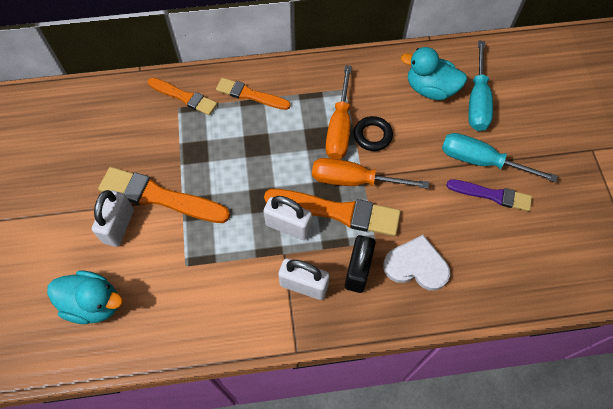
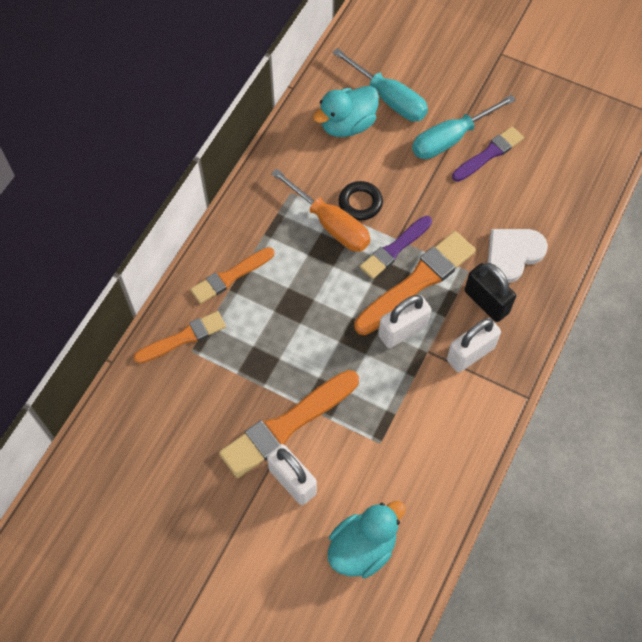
camera: 55 degrees left, 0 degrees up
(353, 180) = (395, 249): orange screwdriver -> purple brush

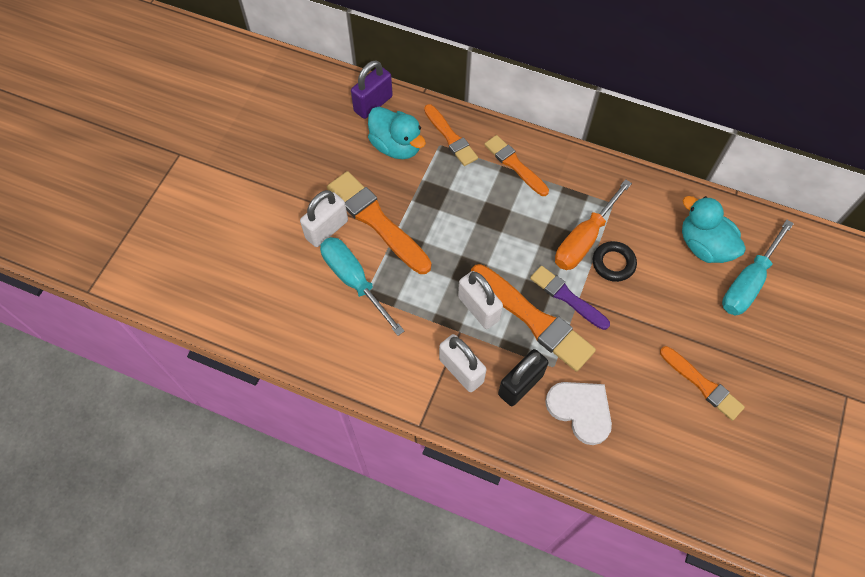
camera: 85 degrees right, 0 degrees up
(119, 420) = (373, 104): none -> purple padlock
(362, 548) = (269, 287): turquoise duck -> turquoise duck (396, 146)
(450, 139) = (711, 344): turquoise screwdriver -> turquoise screwdriver (353, 280)
(489, 154) = (702, 384): purple brush -> orange brush

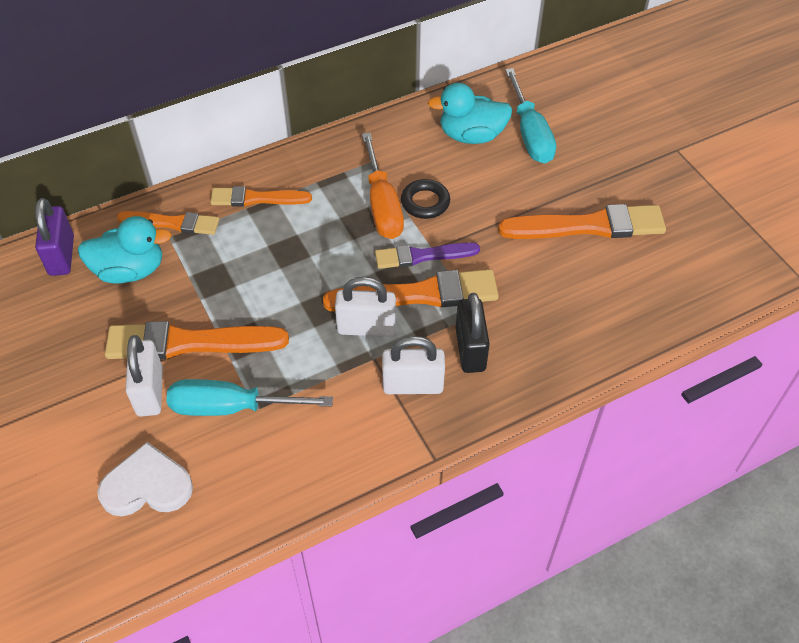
camera: 50 degrees left, 10 degrees down
(580, 410) = (535, 323): white heart -> white heart (147, 485)
(702, 384) = (588, 226): orange brush -> orange brush, size x1.61

